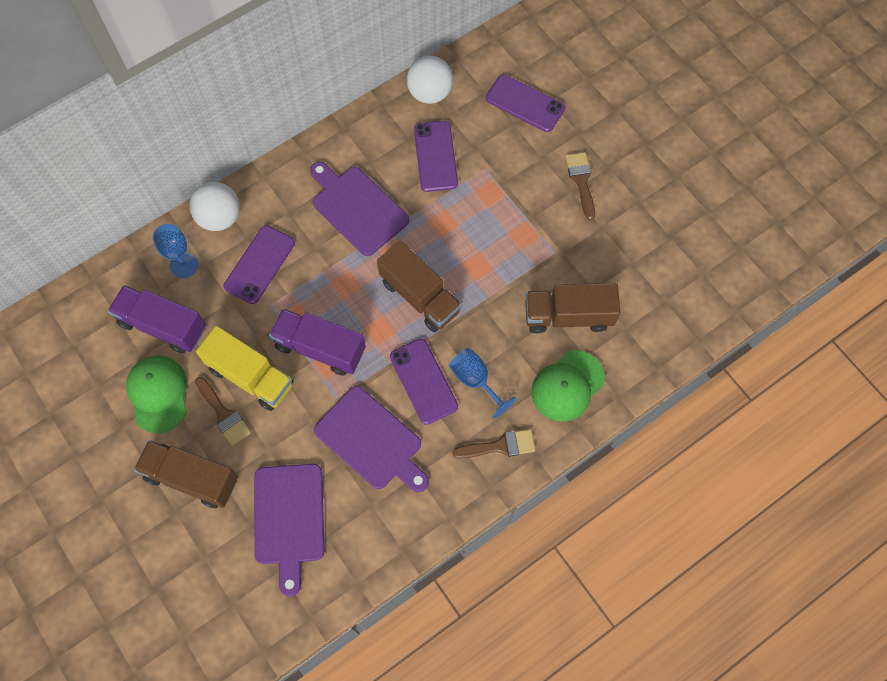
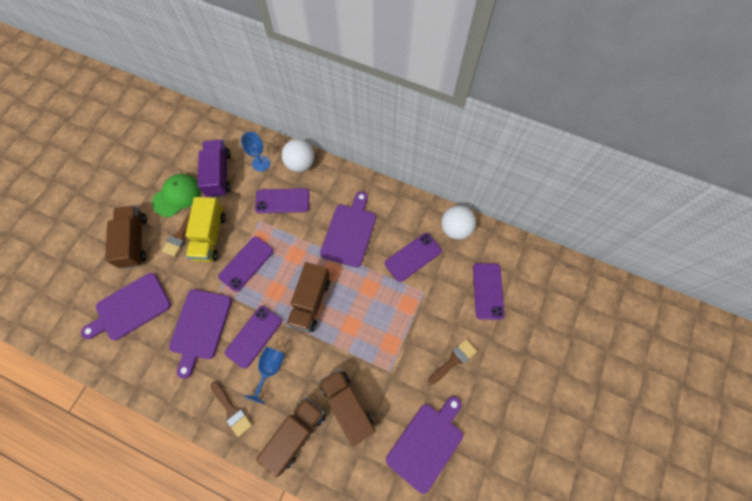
camera: 60 degrees right, 0 degrees up
(320, 348) = (246, 263): purple truck -> purple phone
(567, 386) = (296, 434): green cap -> brown truck
(653, 256) = (427, 443): none -> purple cutting board

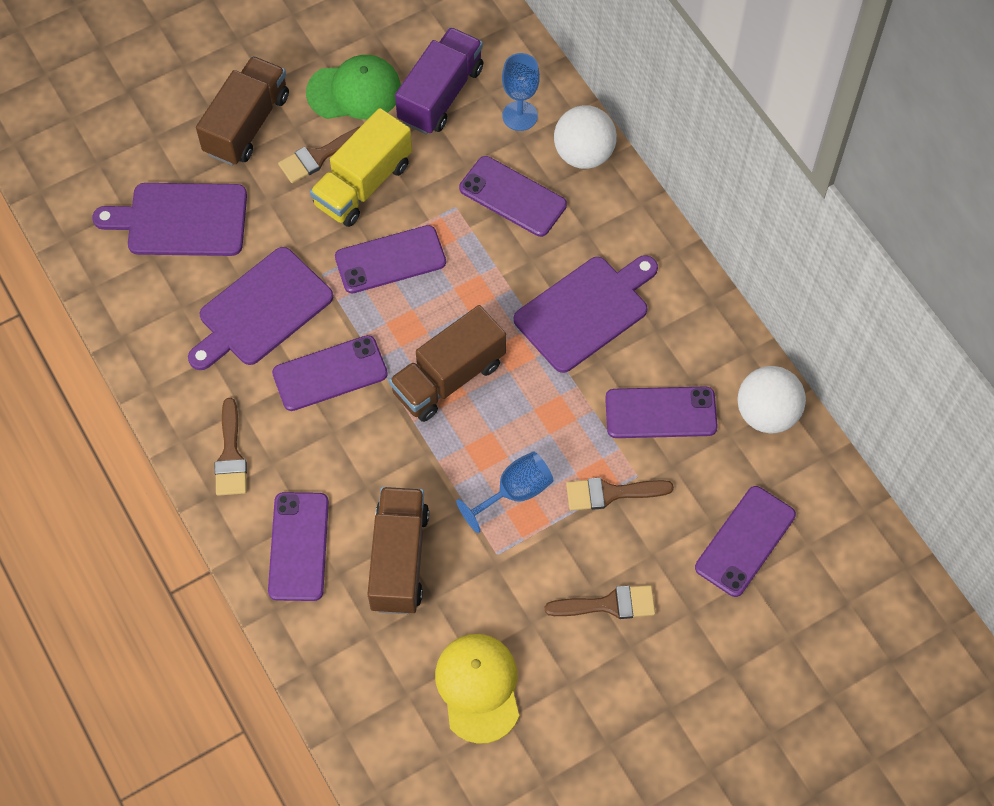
camera: 35 degrees right, 5 degrees down
(270, 369) = (322, 434): blue goblet -> blue goblet (514, 492)
(296, 434) = (299, 546): brown truck -> purple phone
(418, 308) = (610, 493): none -> brown brush
(427, 443) = (478, 688): purple cutting board -> yellow cap

